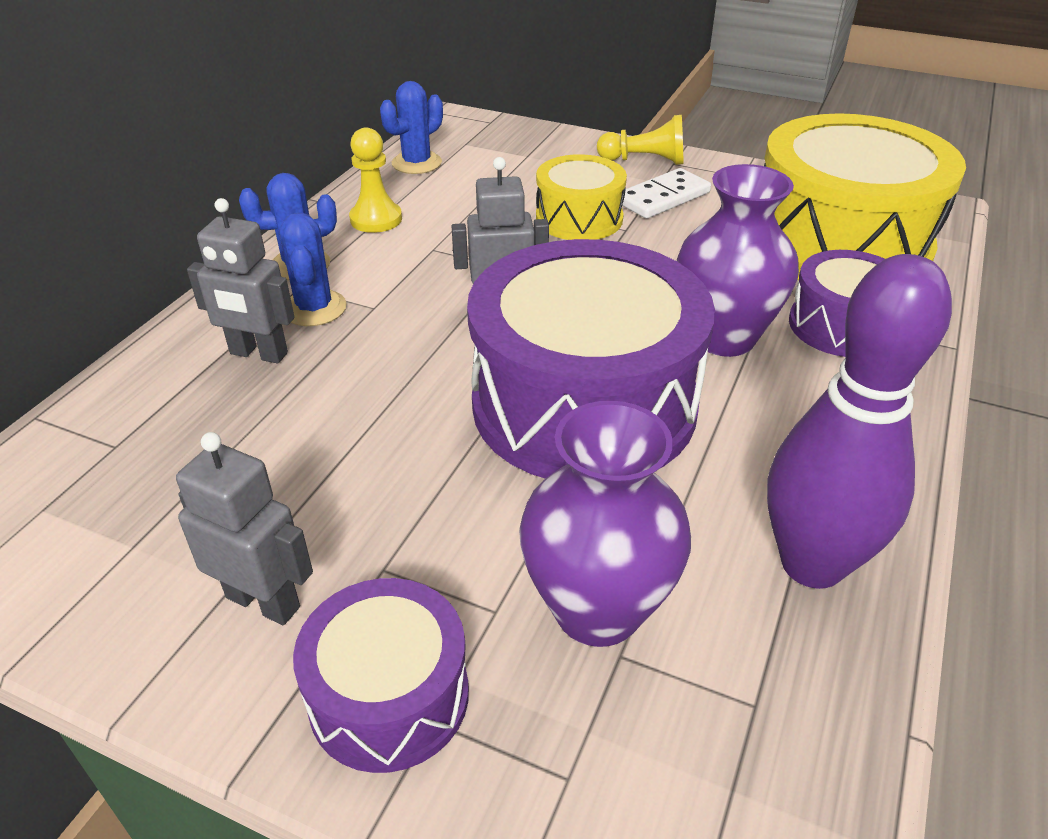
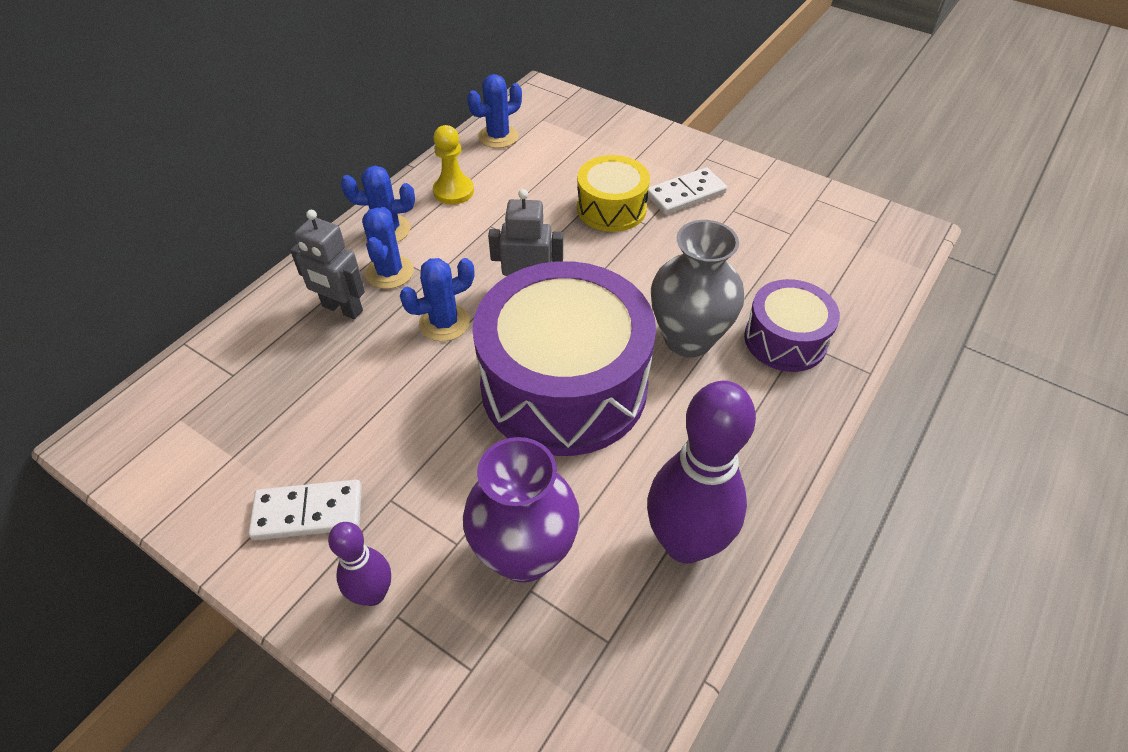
camera: 10 degrees right, 10 degrees up
(264, 601) = (308, 512): grey robot -> white domino
(389, 696) = (373, 594): purple drum -> purple bowling pin
(403, 354) = (444, 323): none -> blue cactus
(645, 161) = (683, 153): yellow pawn -> none
(723, 337) = (688, 339): purple vase -> grey vase
(839, 243) = (814, 258): yellow drum -> none

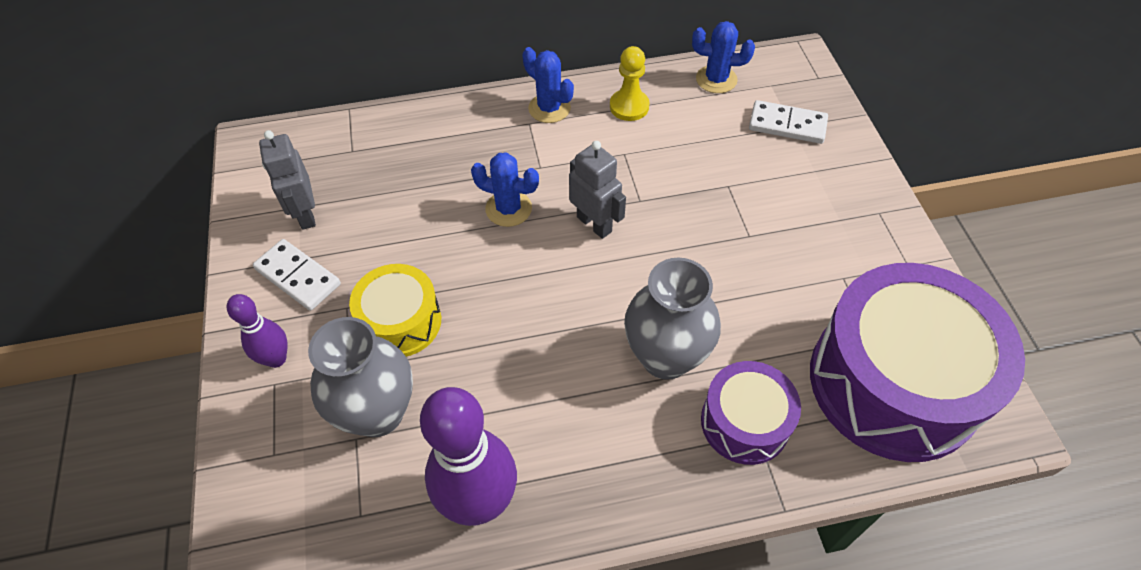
camera: 45 degrees right, 5 degrees up
(342, 309) = (457, 150): grey robot -> grey robot (305, 214)
(390, 272) = (515, 143): blue cactus -> none
(524, 554) = (378, 413): purple vase -> grey vase
(564, 385) = (533, 319): purple drum -> purple drum (893, 382)
(611, 208) = (736, 203): yellow drum -> yellow drum (401, 322)
(685, 194) = (816, 233): white domino -> white domino (787, 125)

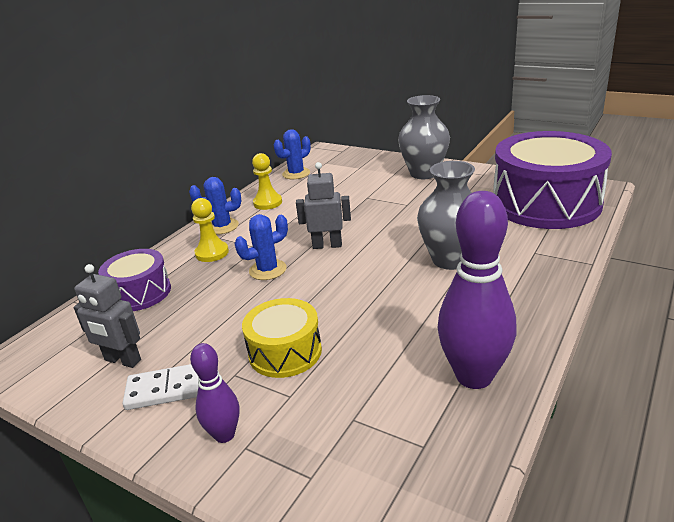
camera: 45 degrees left, 25 degrees down
(378, 413) = (345, 396): grey vase -> grey vase (424, 173)
(498, 140) = (212, 253): none -> yellow pawn
(745, 422) = (523, 252): purple drum -> purple drum (140, 293)
(787, 125) = (356, 168): white domino -> none

